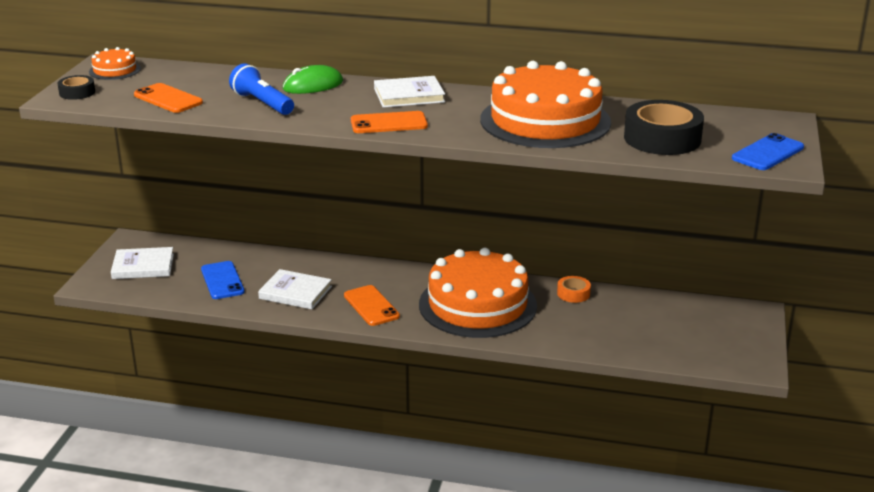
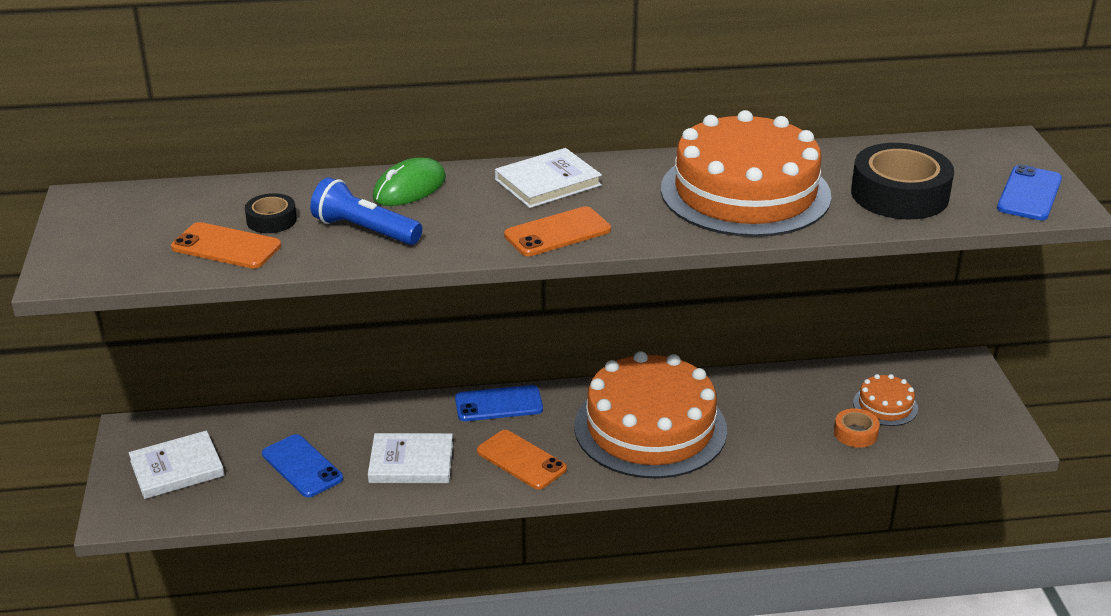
camera: 20 degrees left, 5 degrees up
(77, 92) = (82, 259): black tape -> black tape (271, 220)
(115, 70) = (108, 210): orange cake -> orange cake (885, 405)
(379, 270) = (498, 404): none -> blue phone
(573, 293) = (752, 386): orange tape -> orange tape (855, 433)

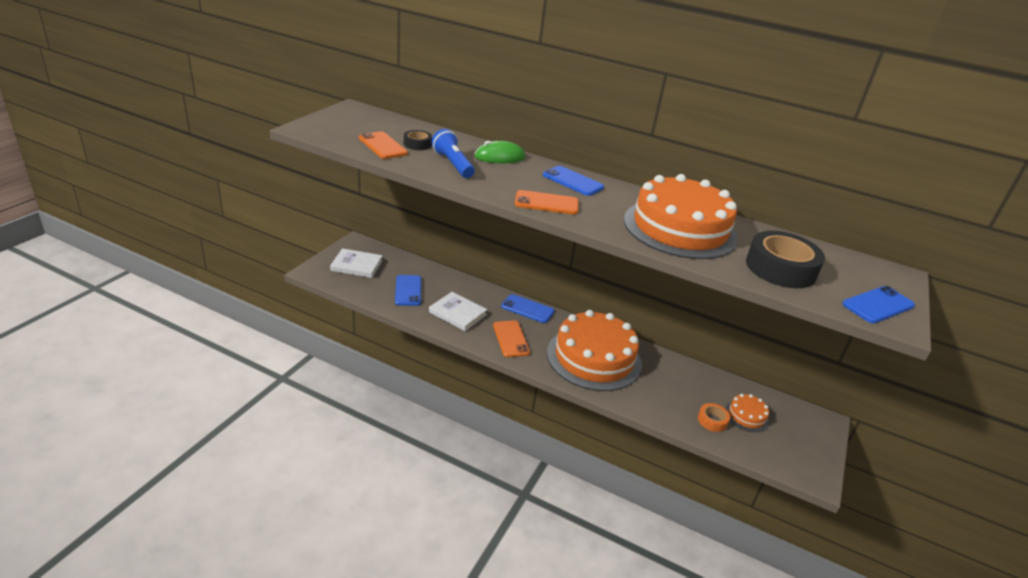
camera: 30 degrees right, 0 degrees up
(547, 182) = (573, 181): white book -> blue phone

